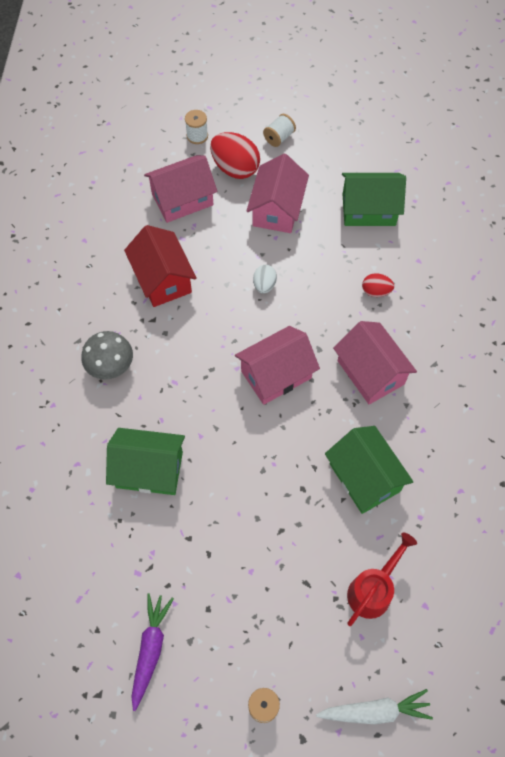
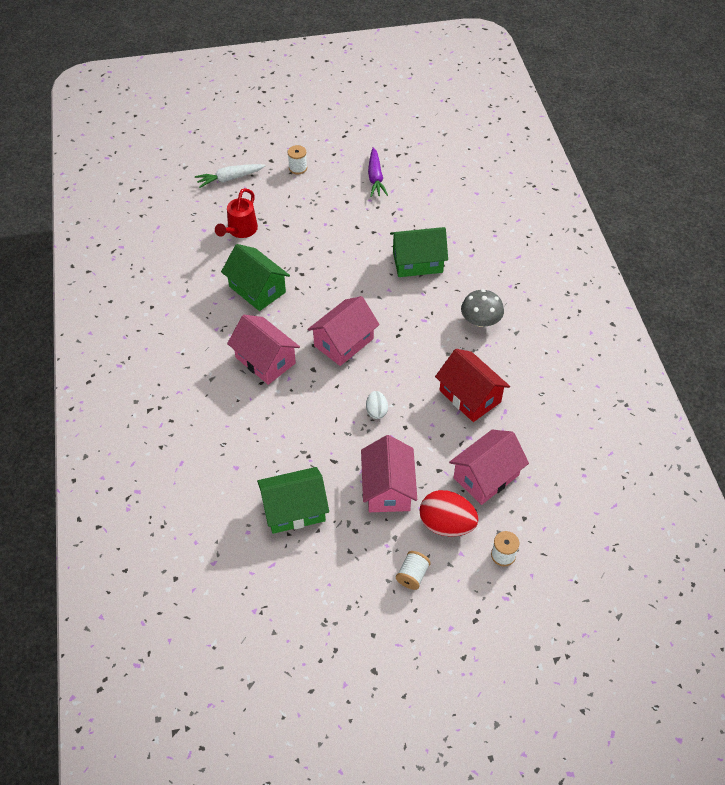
camera: 165 degrees right, 10 degrees down
(376, 291) = (272, 428): red egg -> none

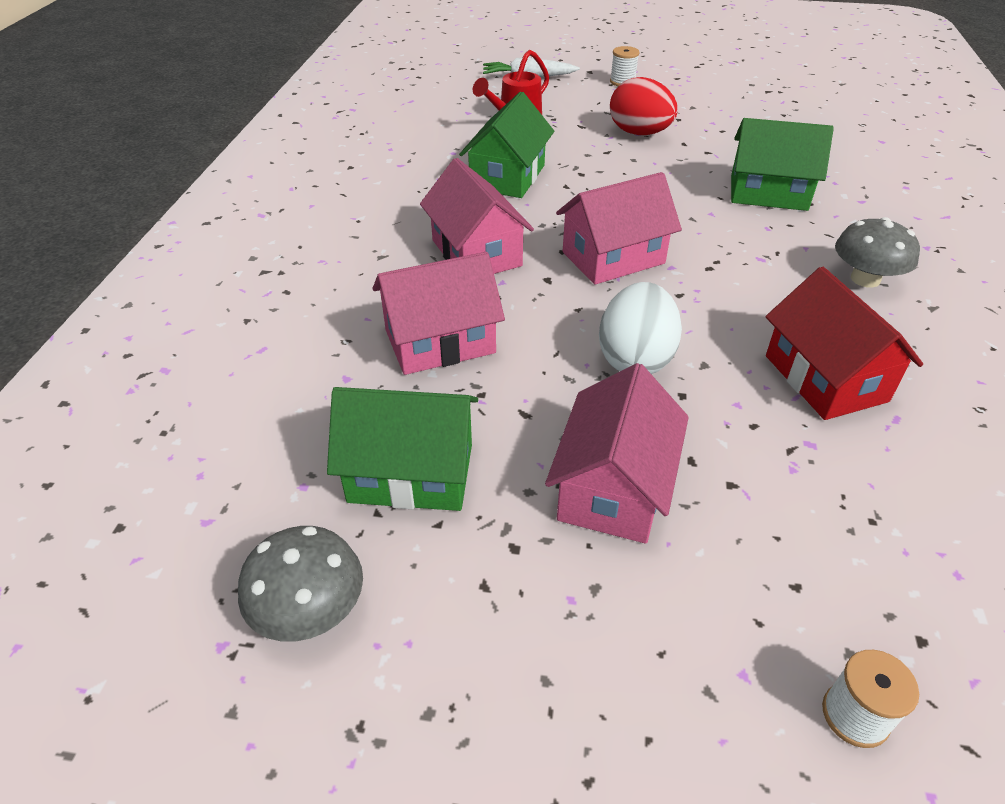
camera: 20 degrees right, 10 degrees down
(257, 289) = (507, 177): green house -> green house turned 45 degrees clockwise
(282, 585) = (310, 610): none -> grey mushroom
(375, 177) = (728, 105): purple carrot -> none
(376, 411) = (635, 358): white egg -> white egg, size x1.85
(412, 575) = (608, 688): white spool -> none
(446, 524) = (723, 597): red egg -> red egg (639, 133)
(486, 476) = (837, 525): pink house -> pink house (440, 341)

